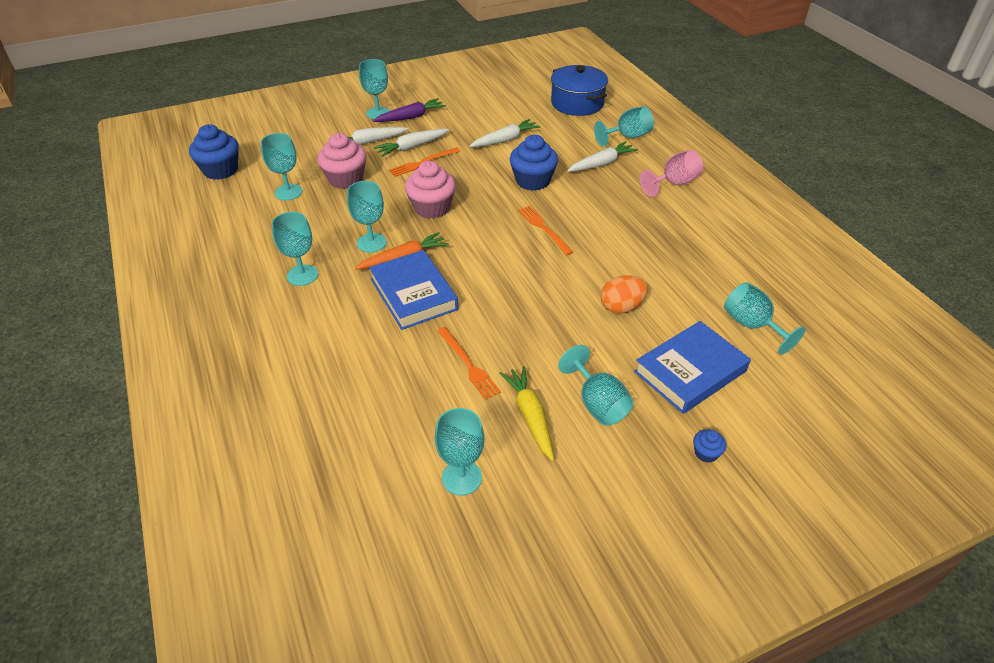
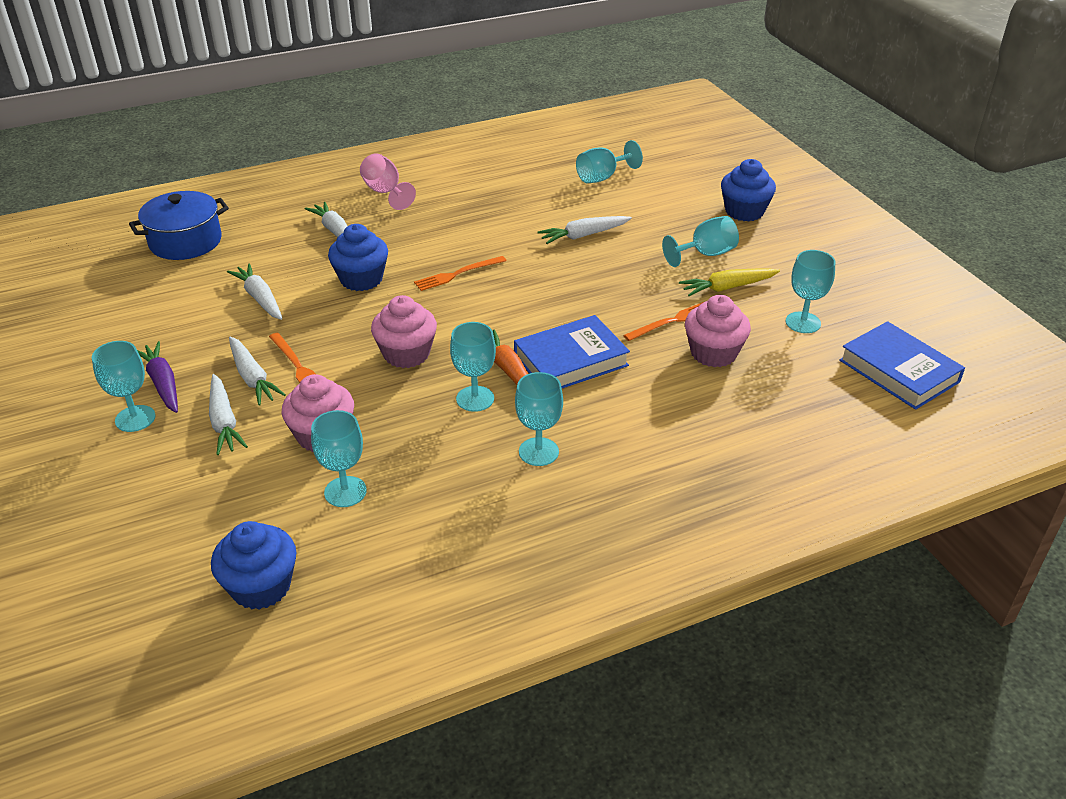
camera: 90 degrees left, 5 degrees down
(413, 392) = (713, 353): none -> pink cupcake
(621, 307) = (583, 235): orange egg -> white carrot
(627, 137) = (282, 212): turquoise goblet -> none
(690, 371) = (660, 209): blue book -> blue book (899, 371)
(706, 453) = (744, 211): blue cupcake -> blue cupcake, size x2.18

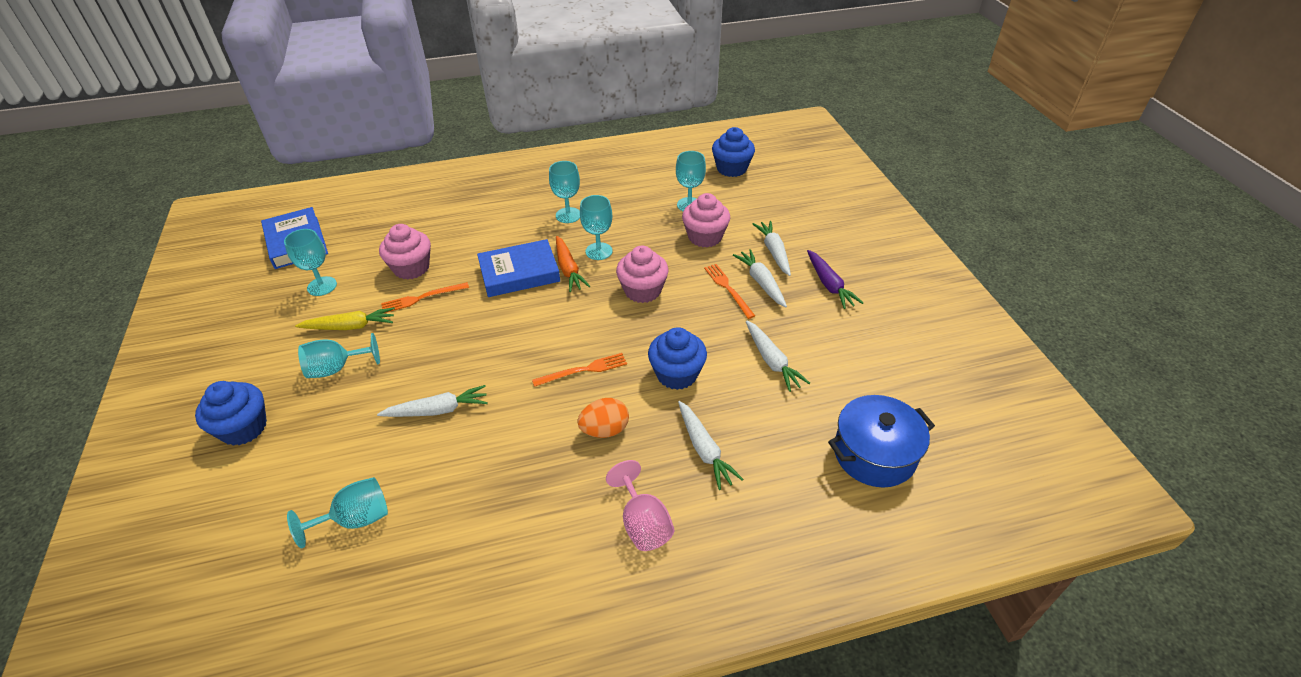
camera: 170 degrees left, 5 degrees up
(135, 418) = (838, 260): turquoise goblet -> none
(426, 236) = (605, 430): none -> orange egg

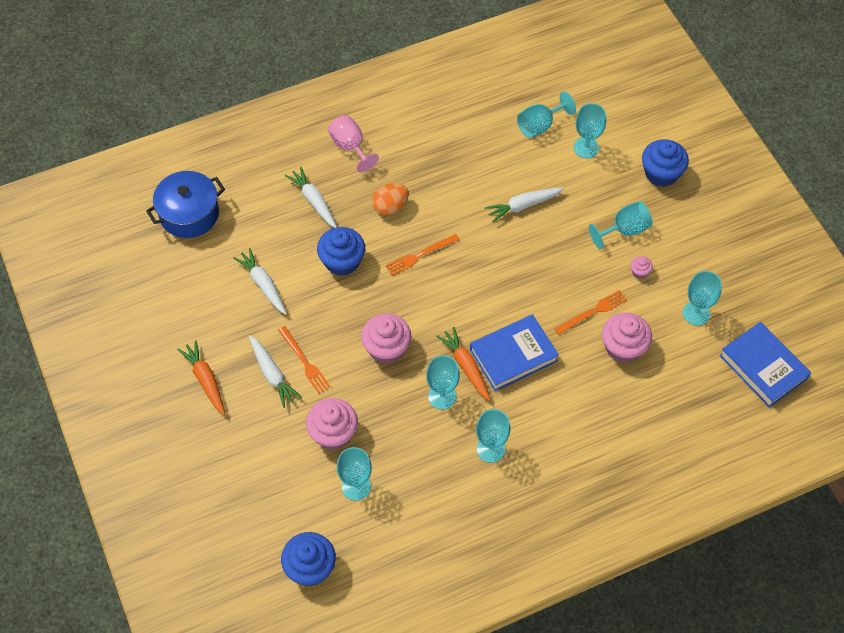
camera: 170 degrees right, 15 degrees up
(313, 476) = (586, 148): none -> turquoise goblet
(350, 326) = (639, 272): yellow carrot -> pink cupcake
(774, 252) = (259, 420): white carrot -> none
(829, 285) = (205, 380): purple carrot -> orange carrot

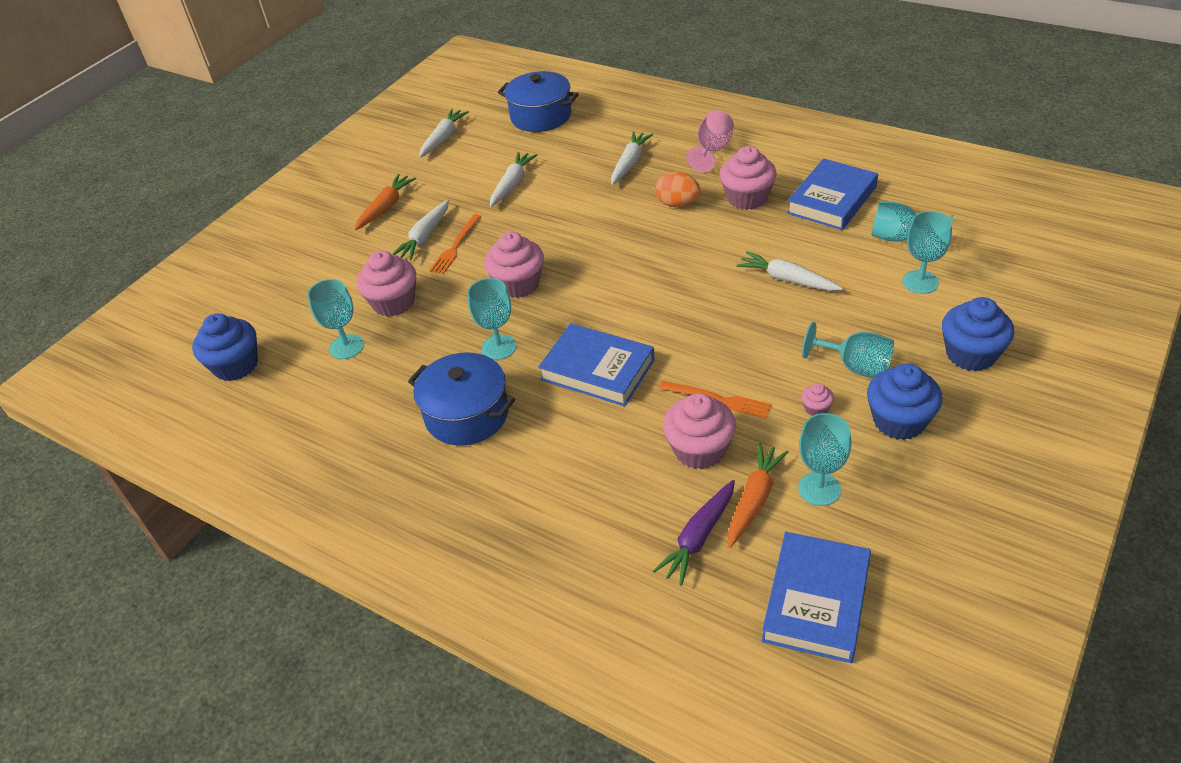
camera: 60 degrees right, 15 degrees down
(147, 292) = (443, 138): none -> white carrot
(342, 261) = (585, 210): blue cupcake -> blue cupcake (899, 421)
(420, 255) = (645, 248): orange fork -> none
(423, 167) = (747, 198): none -> pink cupcake
(466, 366) = (550, 344): orange carrot -> orange carrot (754, 499)
(471, 128) = (832, 200): none -> blue book
(490, 449) = (467, 415): turquoise goblet -> blue pot
(684, 390) = (698, 537): none -> purple carrot

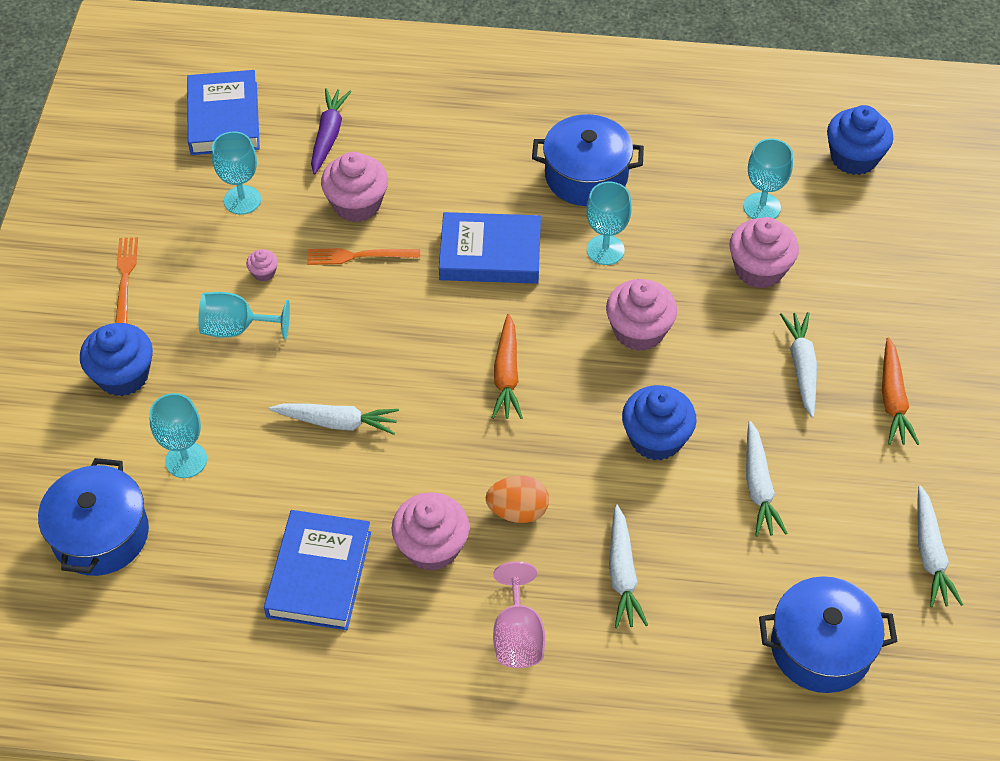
camera: 150 degrees right, 10 degrees up
(455, 246) = (752, 363): orange fork -> orange fork (125, 278)
(754, 499) = (294, 176): orange carrot -> orange carrot (506, 375)
(899, 421) = (184, 281): blue cupcake -> blue cupcake (656, 438)
(900, 238) = (220, 526): turquoise goblet -> none
(997, 252) = (100, 534): none -> blue pot

